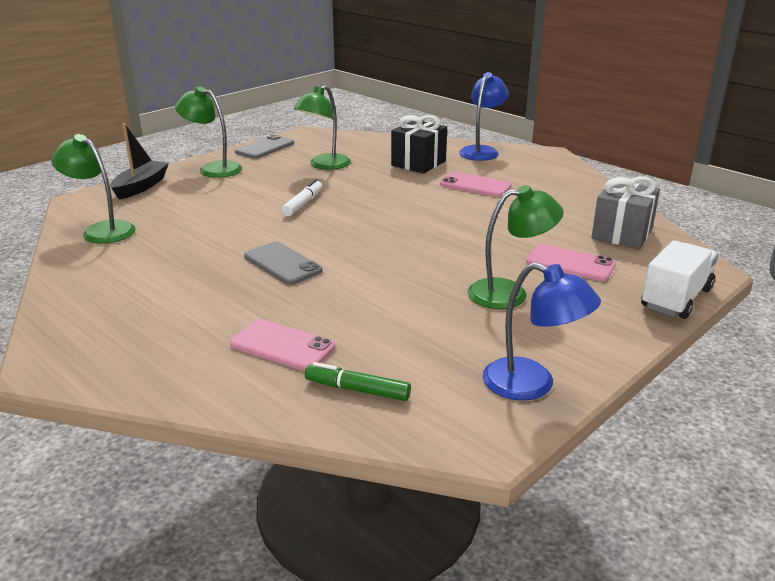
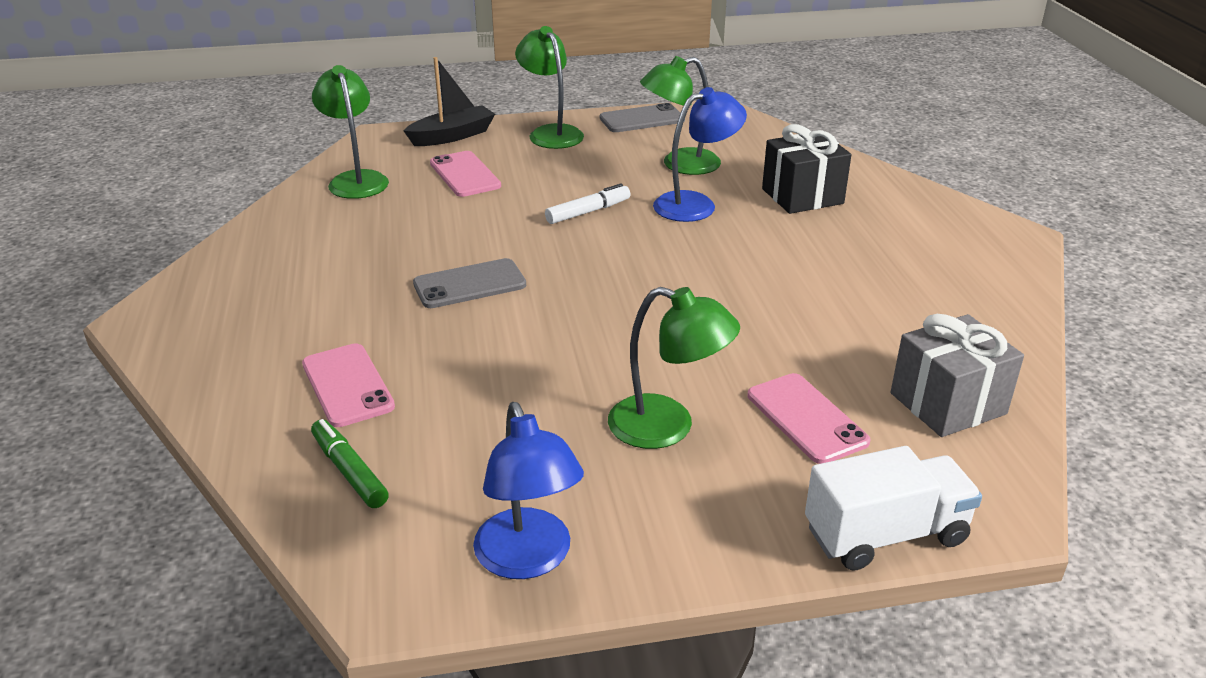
camera: 35 degrees right, 5 degrees up
(282, 264) = (469, 284): grey phone -> grey phone turned 75 degrees clockwise
(475, 185) = (836, 254): pink phone -> pink phone (465, 175)
(482, 151) = (918, 202): blue lamp -> blue lamp (696, 204)

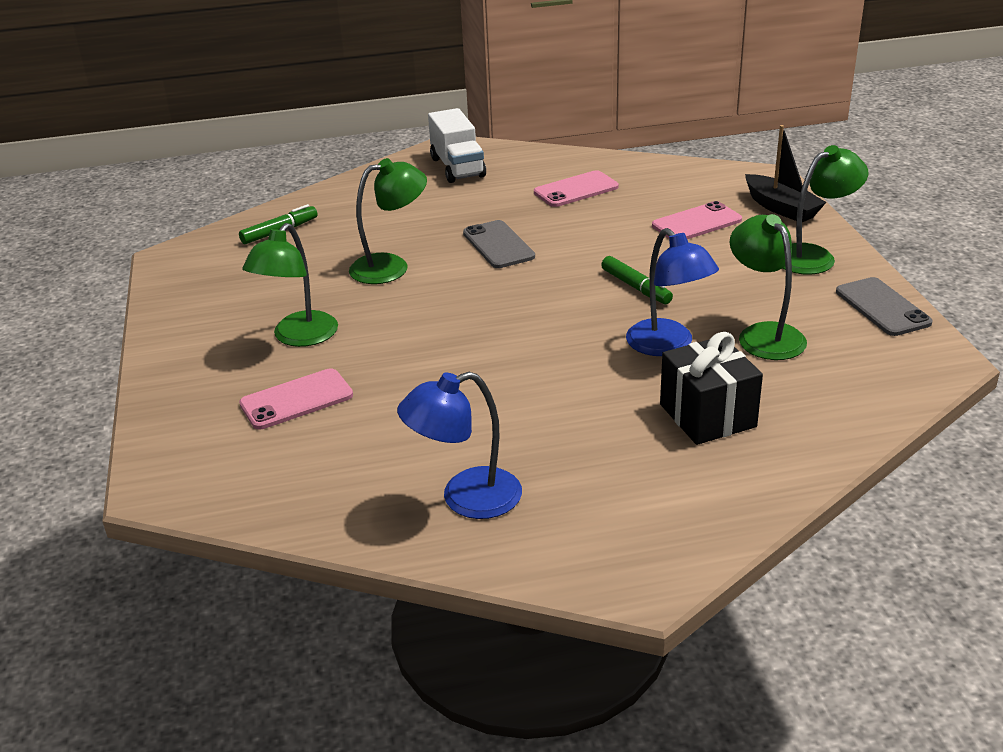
camera: 90 degrees right, 0 degrees up
(347, 385) = (368, 218): pink phone -> pink phone (576, 190)
(356, 180) = (670, 179): green lamp -> green lamp (391, 267)
(528, 559) = (184, 294): blue lamp -> blue lamp (466, 498)
(588, 212) = (636, 287): white marker -> green marker
(885, 535) = (156, 428): white truck -> white truck (457, 167)
(948, 403) = (302, 478): grey gift -> none

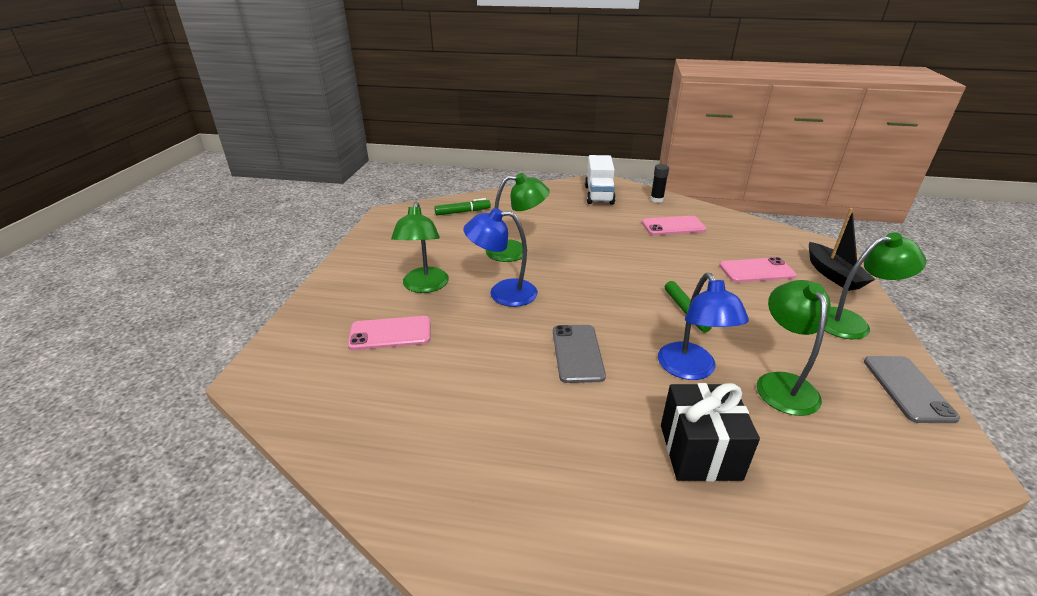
camera: 20 degrees right, 0 degrees up
(298, 337) = (424, 286): green lamp -> green lamp turned 45 degrees counterclockwise
(466, 498) = (452, 465): blue lamp -> blue lamp (503, 293)
(498, 245) = (597, 253): grey phone -> grey phone (577, 353)
(538, 158) = (656, 200): none -> black glue stick

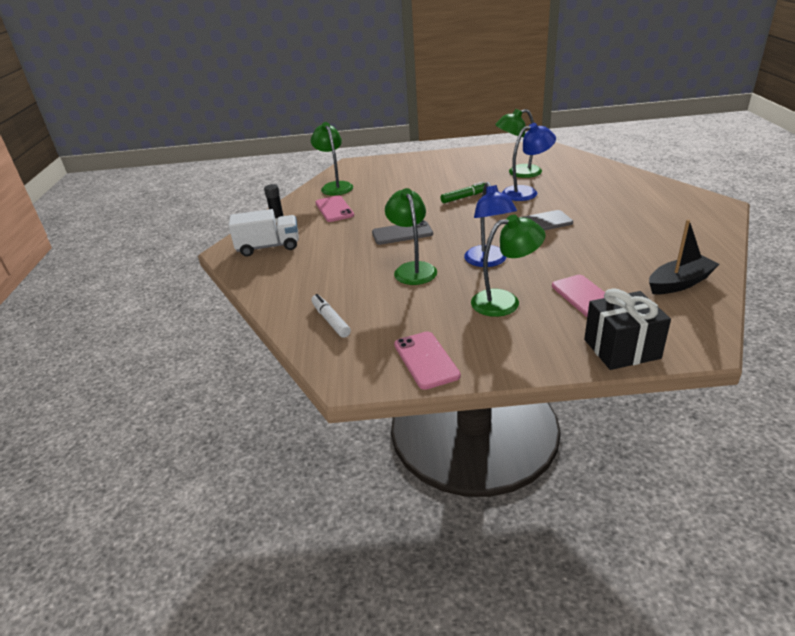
camera: 100 degrees left, 0 degrees up
(462, 212) = (331, 320): green marker -> white marker
(699, 451) = (589, 187): black gift -> black gift (621, 349)
(756, 271) = (397, 180): pink phone -> pink phone (426, 360)
(833, 275) = (391, 162): black boat -> black boat (679, 283)
(851, 322) = (445, 159): green lamp -> green lamp (335, 186)
(908, 388) = (497, 151): grey phone -> grey phone (402, 233)

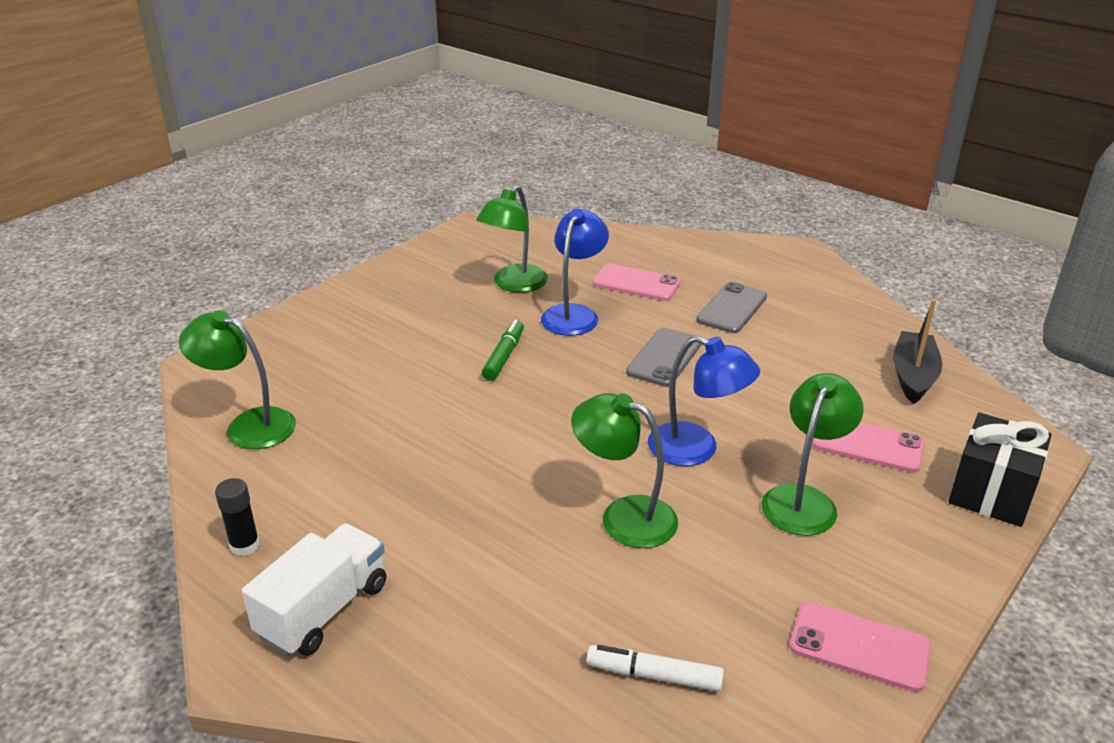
camera: 50 degrees left, 0 degrees up
(334, 209) = (324, 471): pink phone -> pink phone (636, 283)
(402, 233) = (512, 463): grey phone -> grey phone (732, 308)

